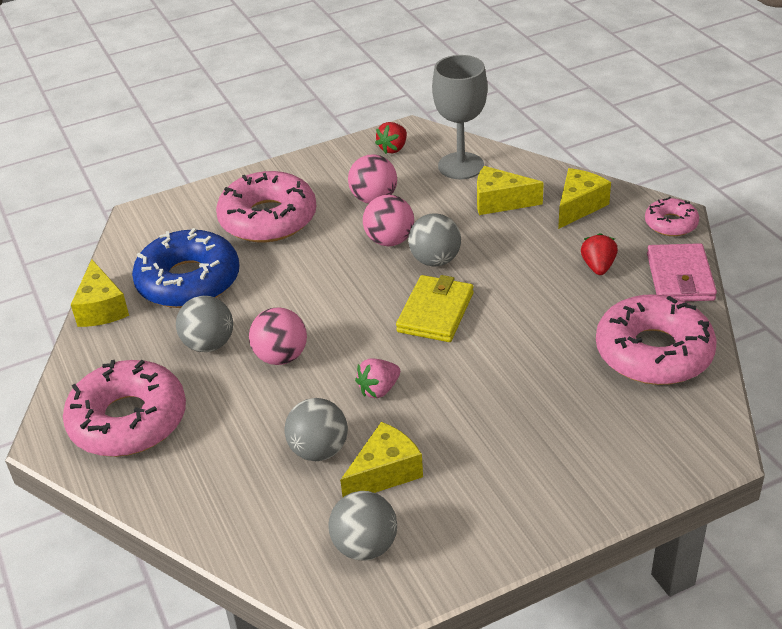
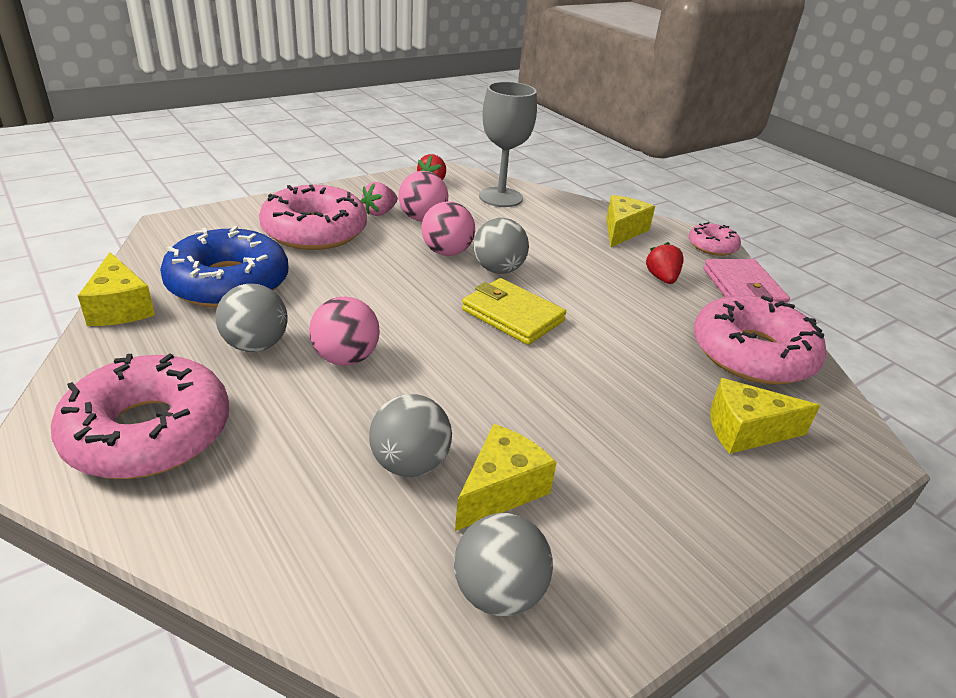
camera: 15 degrees left, 5 degrees down
(379, 389) = (469, 392): pink strawberry -> pink strawberry (379, 212)
(435, 312) = (512, 315): yellow wallet -> yellow wallet turned 60 degrees counterclockwise
(500, 202) = (547, 225): yellow cheese -> yellow cheese (746, 431)

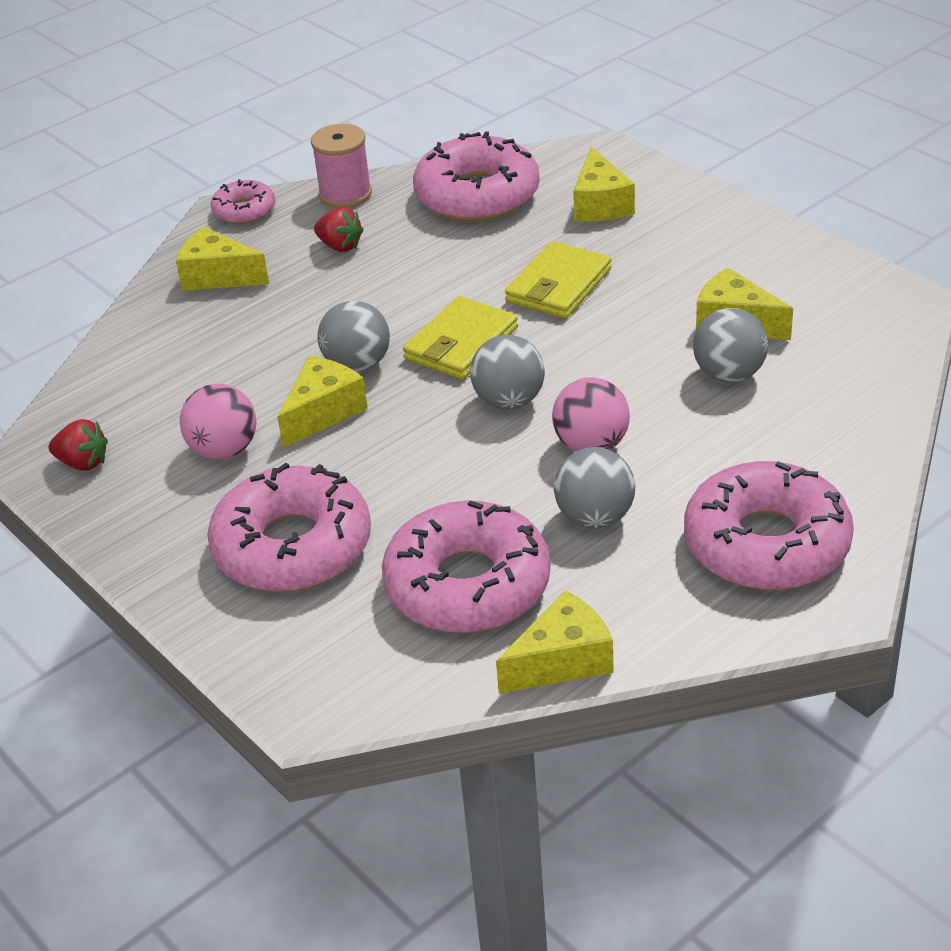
camera: 90 degrees left, 5 degrees up
(228, 283) = (467, 584): blue donut -> pink donut
(379, 212) = (212, 496): pink strawberry -> none
(447, 252) = (323, 412): pink ball -> yellow cheese
(498, 593) = (836, 313): grey ball -> grey ball (509, 401)
(500, 197) = (129, 387): grey goblet -> none
(591, 378) = (558, 285): none -> yellow wallet
(662, 278) = (340, 246): red strawberry -> red strawberry turned 135 degrees counterclockwise
(743, 288) = (345, 194): pink wallet -> pink spool

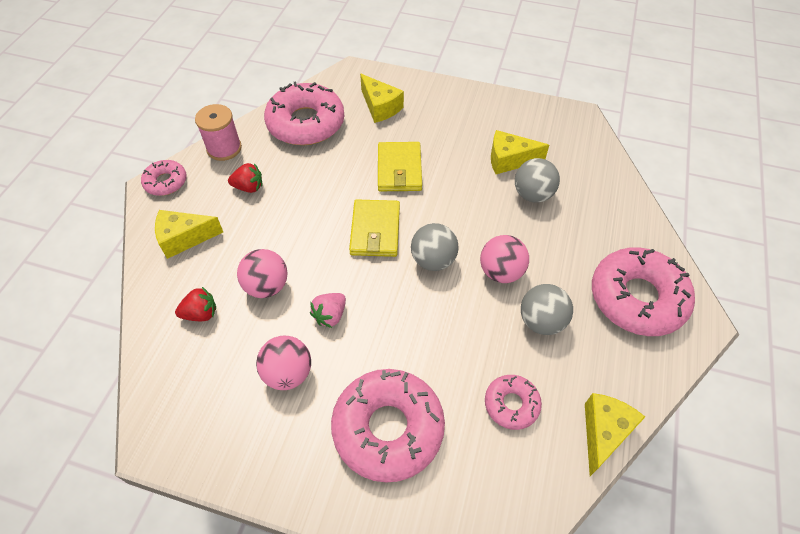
camera: 35 degrees left, 15 degrees up
(83, 463) = (196, 429): red strawberry -> red strawberry (201, 314)
(273, 357) = (267, 286): none -> pink ball
(323, 412) = (330, 315): yellow cheese -> pink strawberry
(357, 365) = (325, 271): grey ball -> none
(467, 584) = (511, 404): pink donut -> pink donut, size x0.51

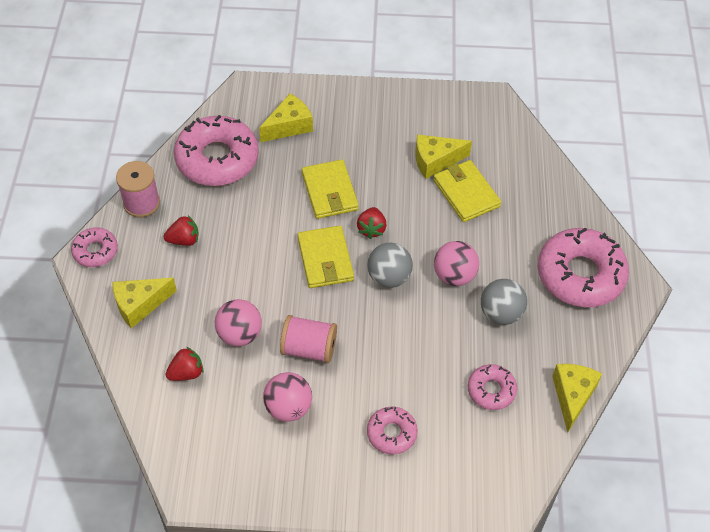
camera: 15 degrees left, 0 degrees up
(330, 315) = (309, 348): pink strawberry -> pink spool
(380, 107) = (289, 126): yellow cheese -> yellow cheese turned 75 degrees counterclockwise
(388, 428) = (391, 433): pink donut -> pink donut, size x0.51
(429, 211) = (371, 229): none -> red strawberry
(532, 195) = (466, 193): grey ball -> yellow wallet

